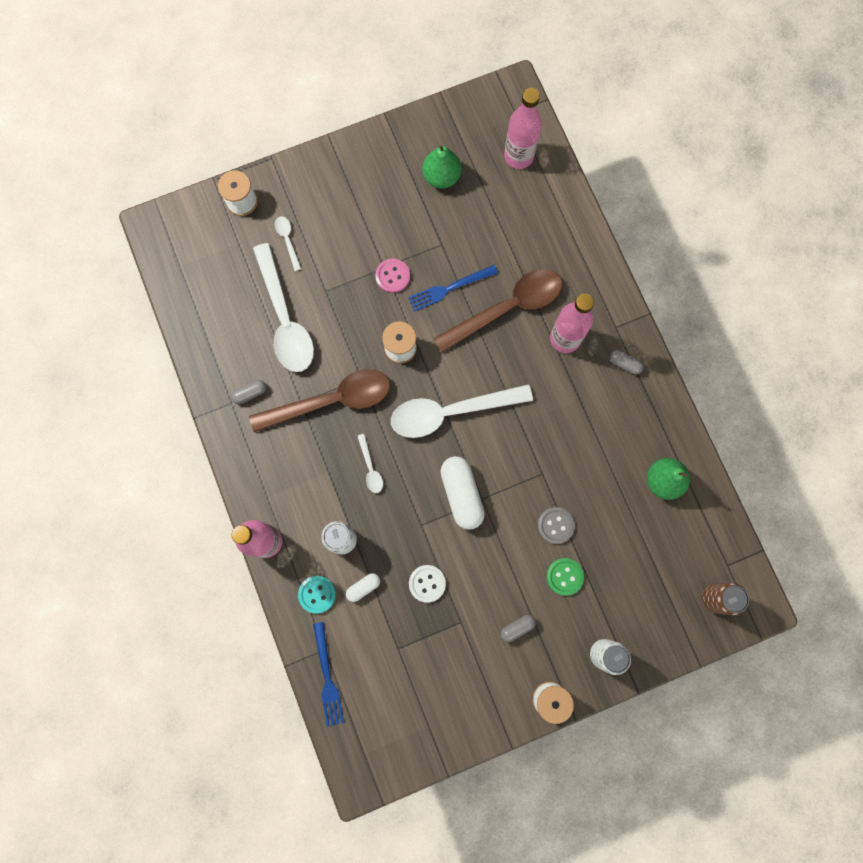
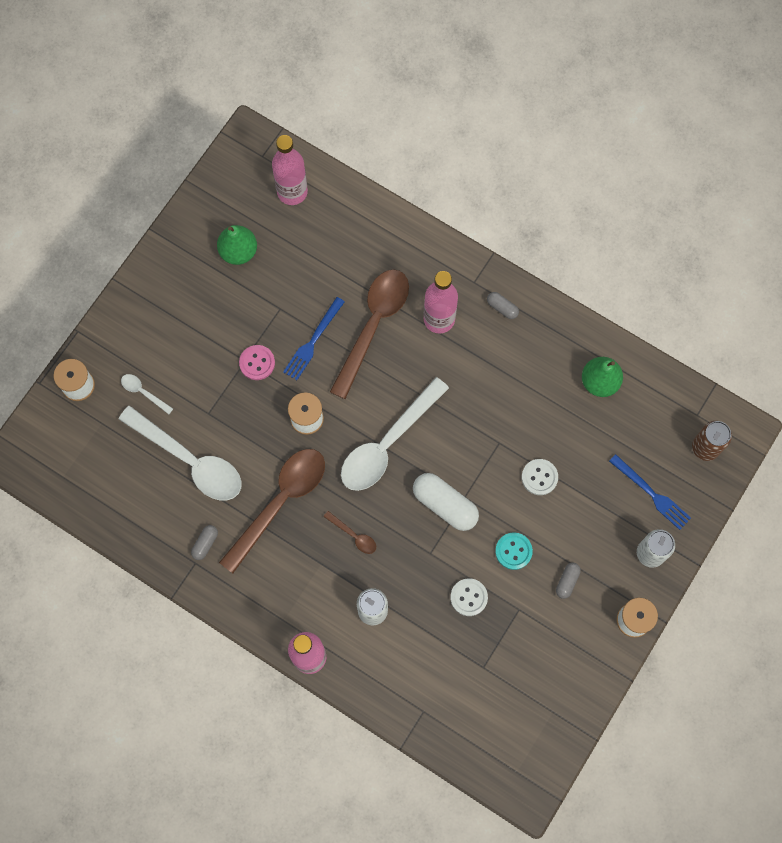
camera: 35 degrees left, 5 degrees down
(317, 594) = (384, 670): turquoise button -> turquoise button (513, 551)
(327, 677) = (442, 732): blue fork -> blue fork (651, 494)
(363, 587) = (418, 637): white capsule -> none
(370, 468) = (353, 535): white spoon -> brown spoon
(555, 525) = (539, 477): grey button -> white button
(564, 576) = (576, 513): green button -> none
(624, 364) = (502, 308): grey capsule -> grey capsule turned 45 degrees clockwise

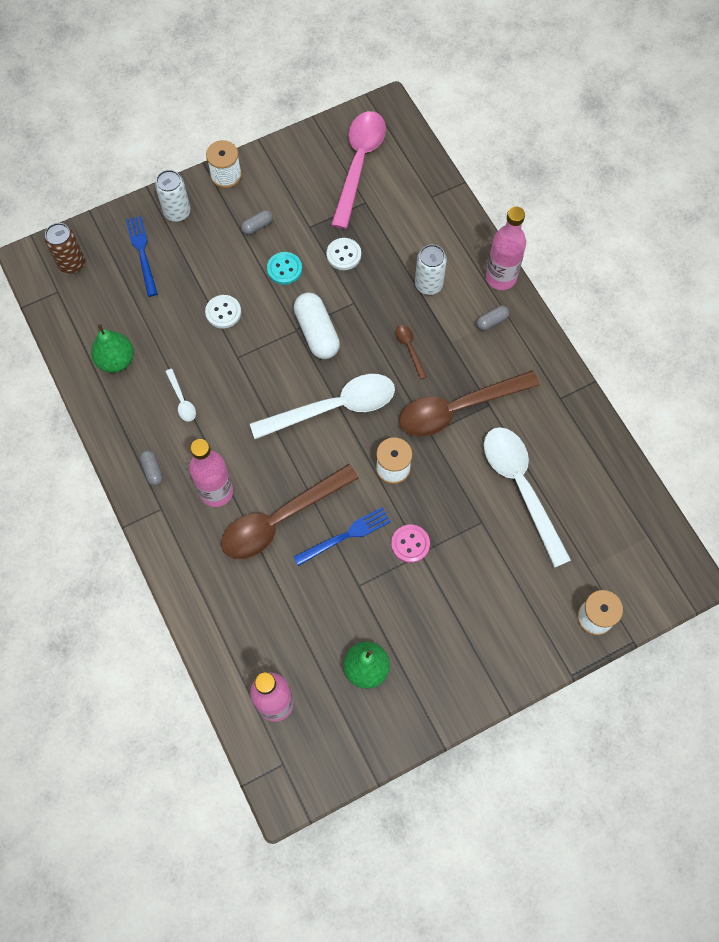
camera: 150 degrees left, 5 degrees down
(143, 392) = (534, 575): white spoon -> white spoon (181, 400)
(205, 544) = (543, 409): grey capsule -> grey capsule (491, 321)
(515, 707) = (359, 164): none -> pink spoon

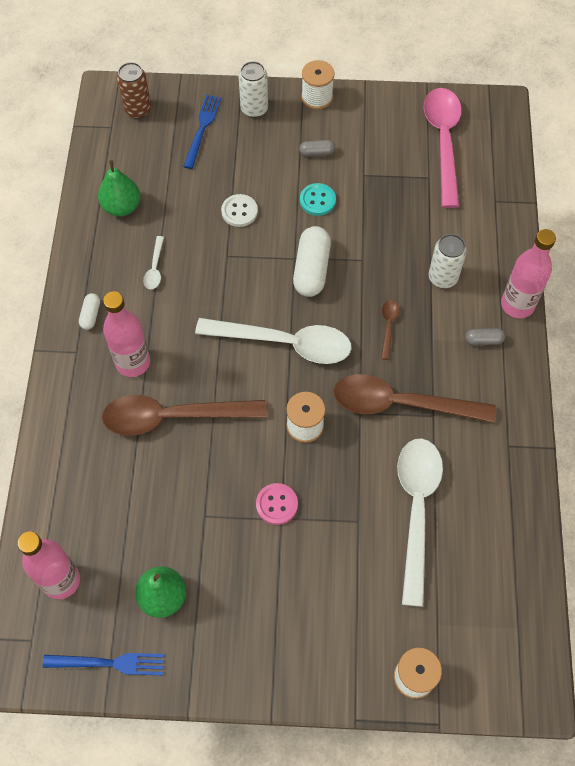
camera: 30 degrees right, 5 degrees down
(152, 470) = (91, 315): grey capsule -> white capsule
(343, 255) = (379, 213): white button -> none
(345, 536) = (222, 464): blue fork -> blue fork (109, 663)
(359, 164) = (443, 142): pink spoon -> pink spoon turned 45 degrees counterclockwise

